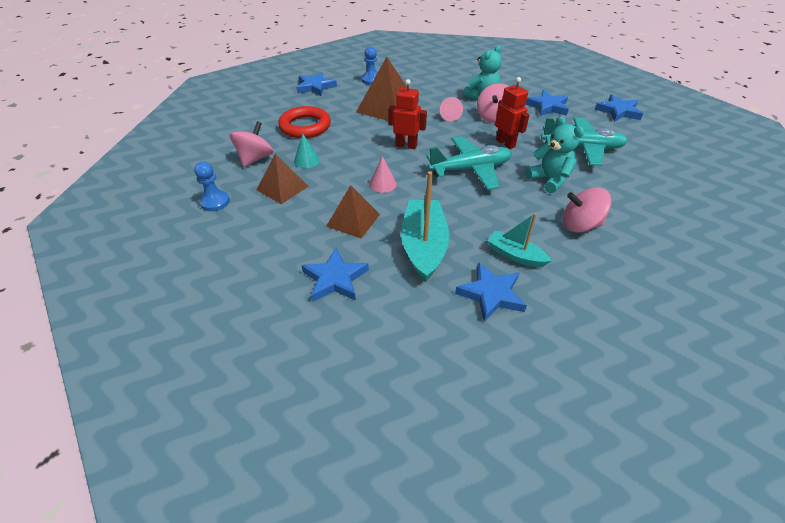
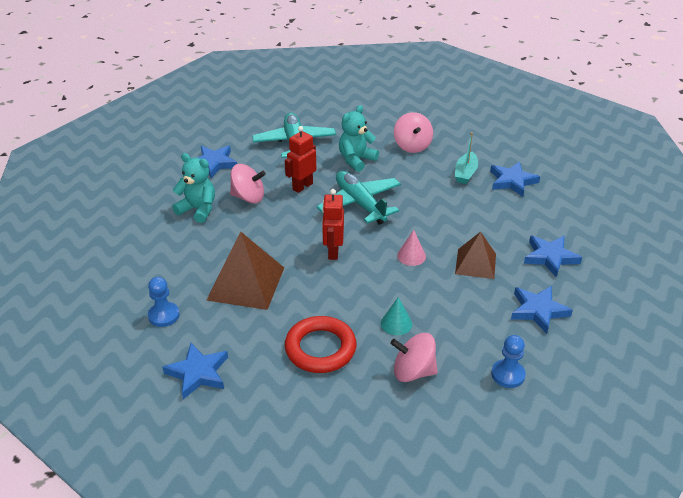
camera: 105 degrees left, 5 degrees down
(282, 188) = (455, 327): brown pyramid -> none
(424, 246) = (484, 217): turquoise boat -> none
(450, 116) = (254, 229): pink cone -> none
(618, 111) = (214, 122): blue star -> blue star (538, 310)

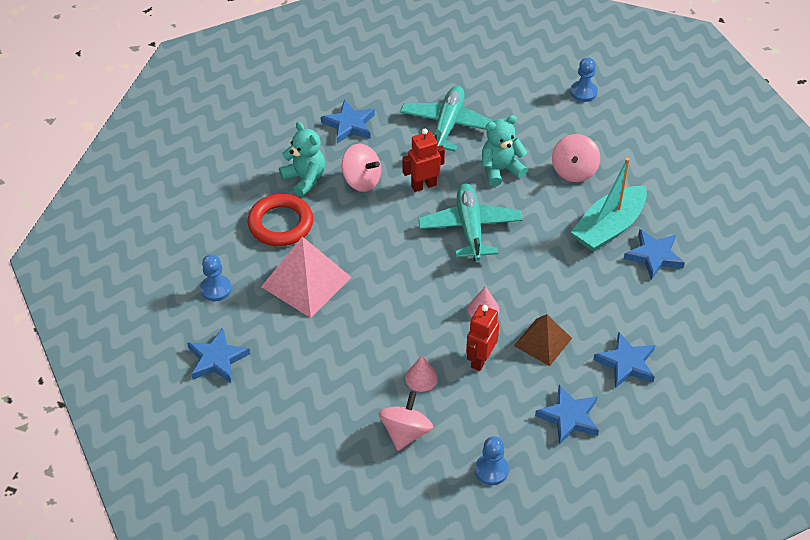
camera: 25 degrees right, 10 degrees up
(246, 283) = (306, 281): brown pyramid -> pink pyramid
(320, 348) = (336, 376): red ring -> red ring (280, 224)
(333, 252) = (408, 276): red robot -> red robot (480, 359)
(383, 98) = (583, 92): none -> blue pawn
(396, 323) = (421, 378): turquoise cone -> pink cone
(413, 371) = (405, 432): pink spinning top -> pink spinning top turned 75 degrees clockwise
(465, 173) = (609, 228): turquoise boat -> turquoise boat, size x1.72

